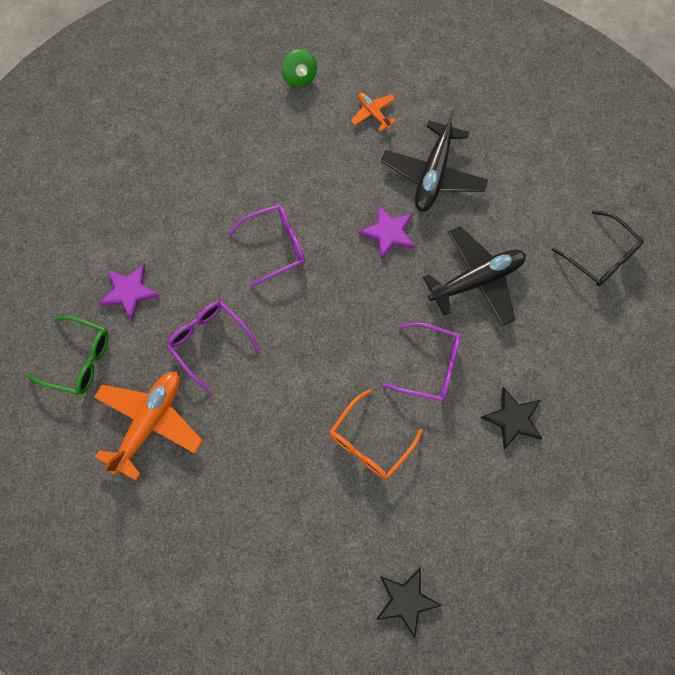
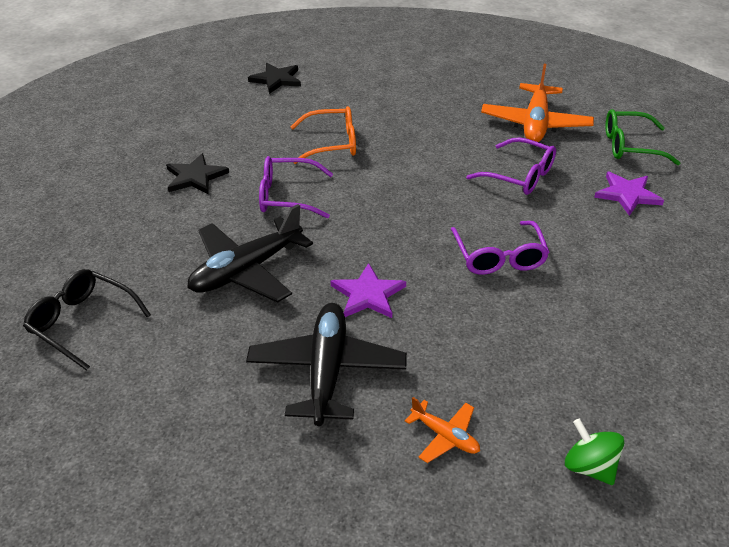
camera: 165 degrees right, 30 degrees down
(275, 246) = (499, 257): purple glasses -> purple glasses turned 60 degrees counterclockwise
(370, 442) = (332, 143): orange glasses -> orange glasses turned 60 degrees clockwise

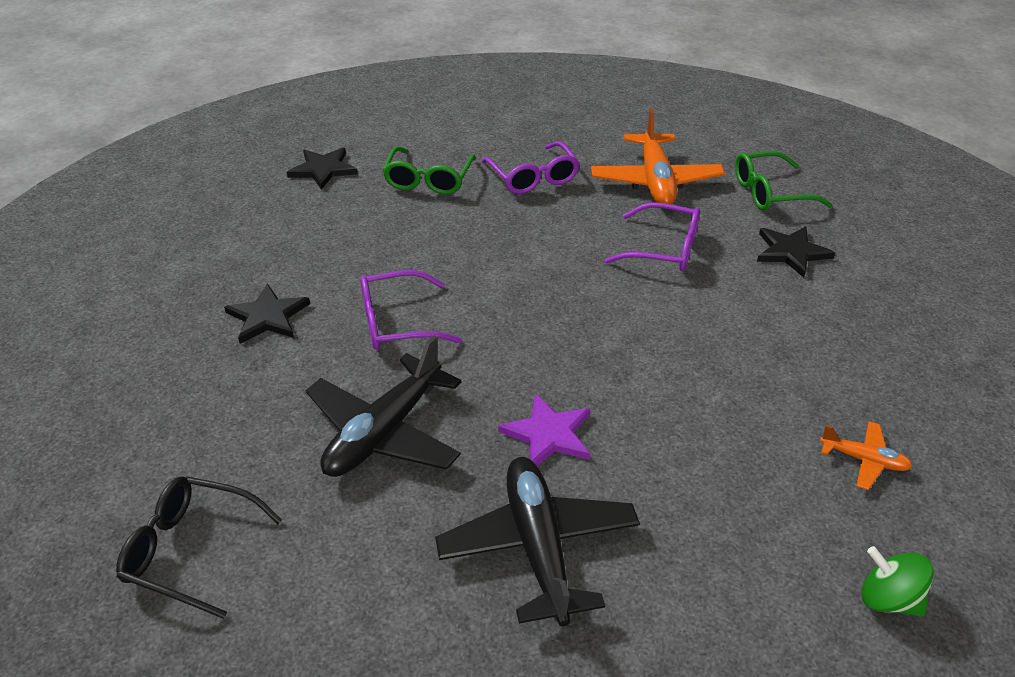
camera: 15 degrees left, 0 degrees up
(332, 143) = (426, 243): orange glasses -> none
(353, 98) = (429, 180): none -> green glasses
(445, 436) = (713, 600): orange plane -> orange plane (864, 460)
(499, 257) = (682, 355): purple glasses -> purple glasses (533, 177)
(627, 194) = (791, 252): purple star -> black star

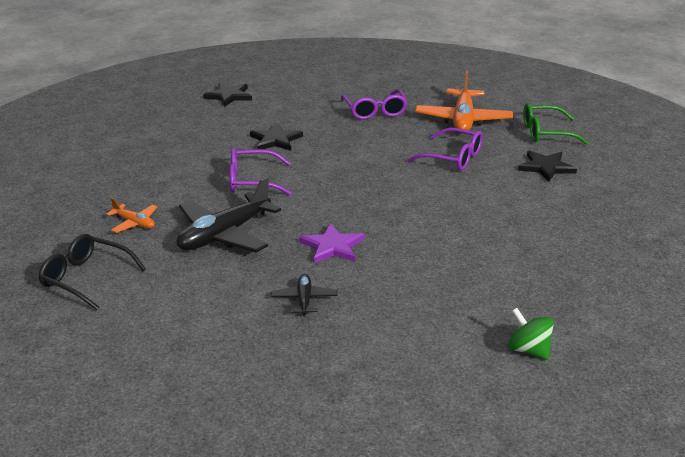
camera: 10 degrees right, 10 degrees down
(268, 317) = (167, 170): black star -> black star (276, 140)
(429, 180) = (300, 107): green glasses -> none
(538, 547) = (304, 300): black plane -> black plane, size x0.49
(864, 460) = (545, 281): orange plane -> orange plane (134, 223)

